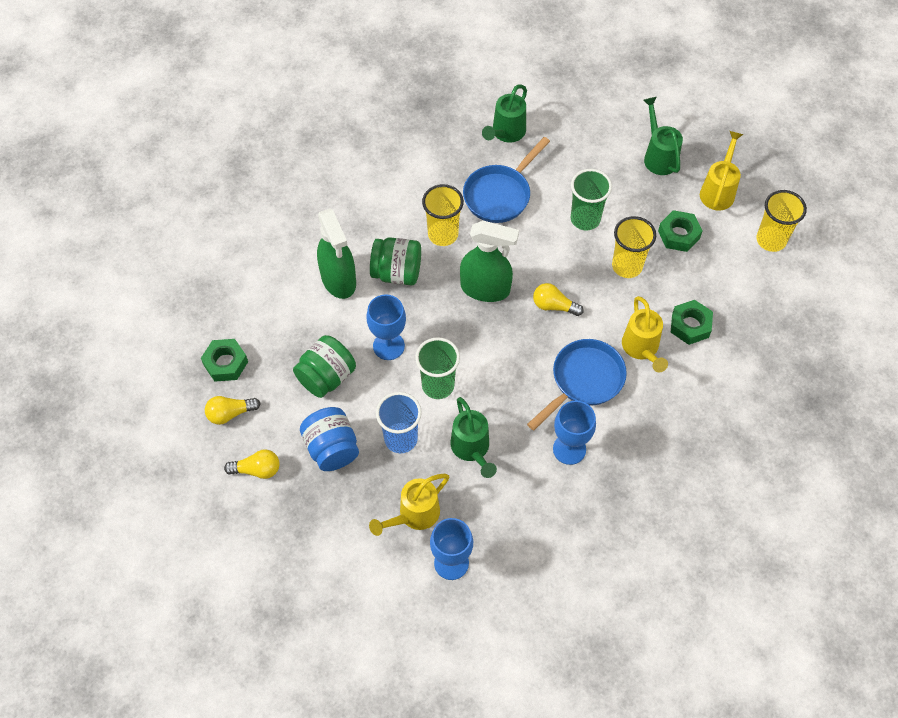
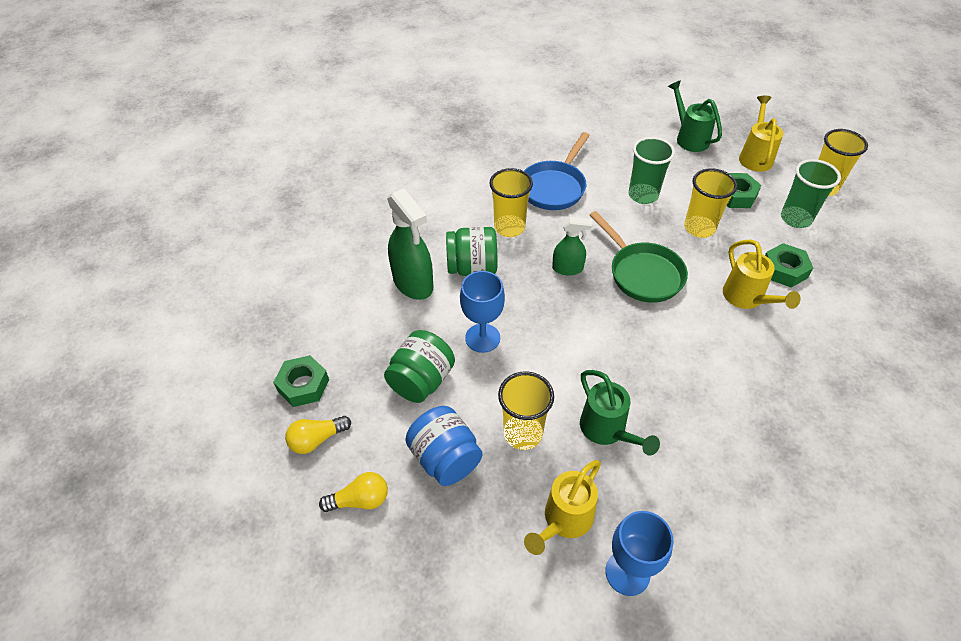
camera: 10 degrees left, 10 degrees down
(401, 439) = (523, 433): blue cup -> yellow cup
(438, 385) = (547, 369): green cup -> green cup (795, 219)
(485, 289) = (568, 268): green spray bottle -> green spray bottle, size x0.59
(506, 133) = (543, 139): green watering can -> none
(554, 306) = (642, 273): yellow light bulb -> green pan
(569, 449) = (714, 411): blue goblet -> none
(584, 381) = (701, 338): blue pan -> none

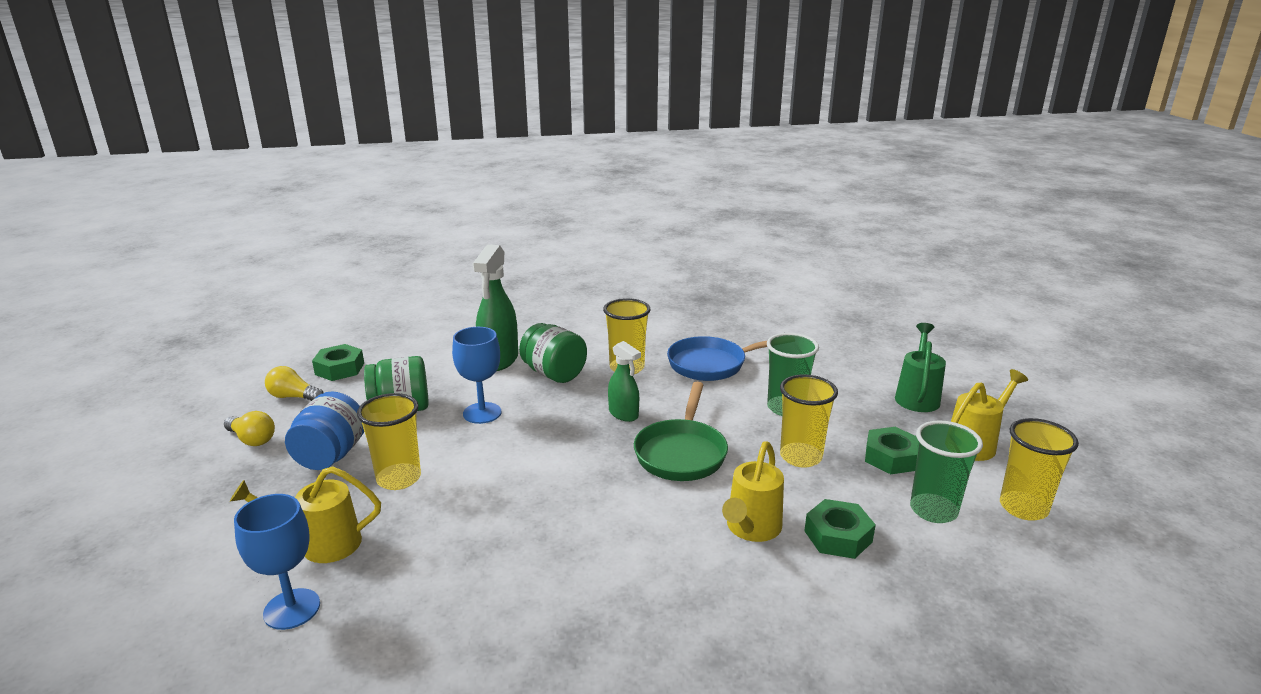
camera: 45 degrees right, 25 degrees down
(607, 430) = (454, 521): green watering can -> none

